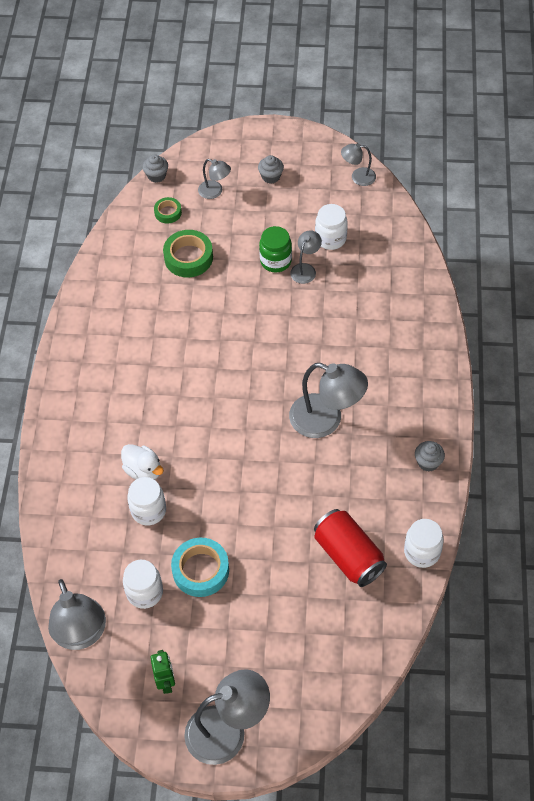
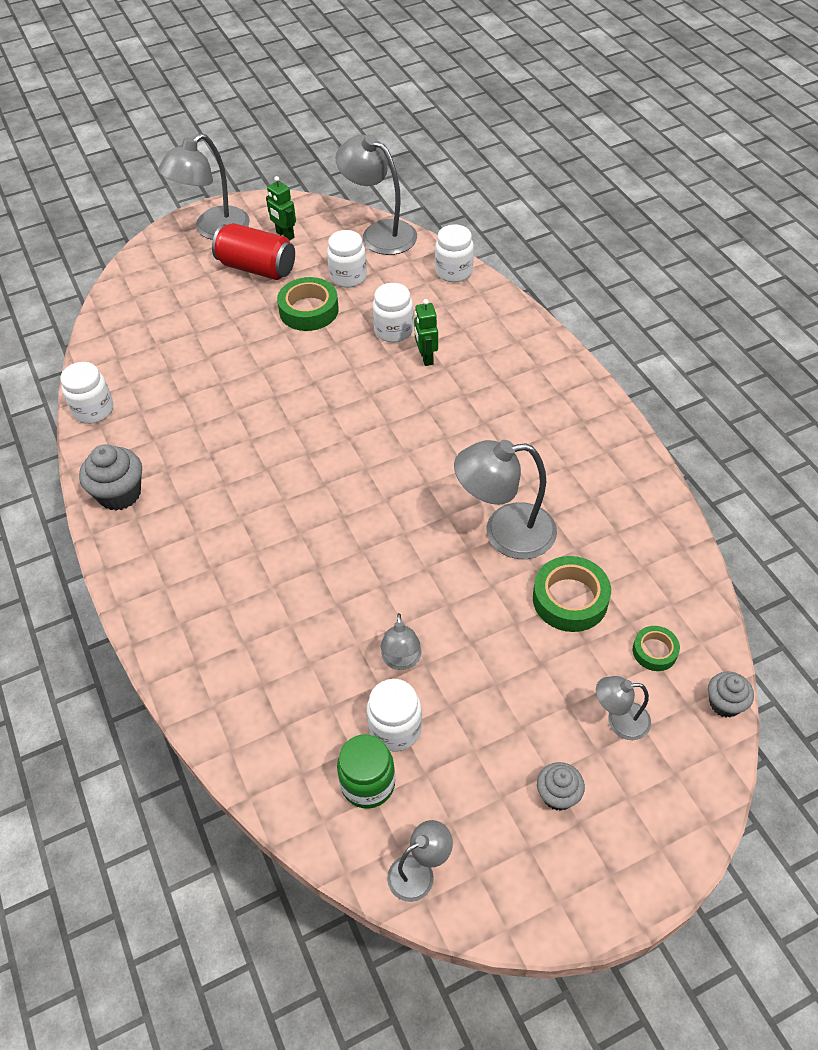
camera: 150 degrees right, 5 degrees down
(56, 549) = (454, 272): none -> white jar
(143, 470) = (426, 358): white duck -> green robot
(200, 570) = (309, 310): turquoise tape -> green tape
(276, 261) = (450, 652): green jar -> green jar (368, 784)
(326, 420) = (261, 485): grey lamp -> grey lamp (505, 532)
(349, 555) = (169, 377): red can -> red can (257, 268)
(428, 462) = (119, 494): grey cupcake -> grey cupcake, size x1.62

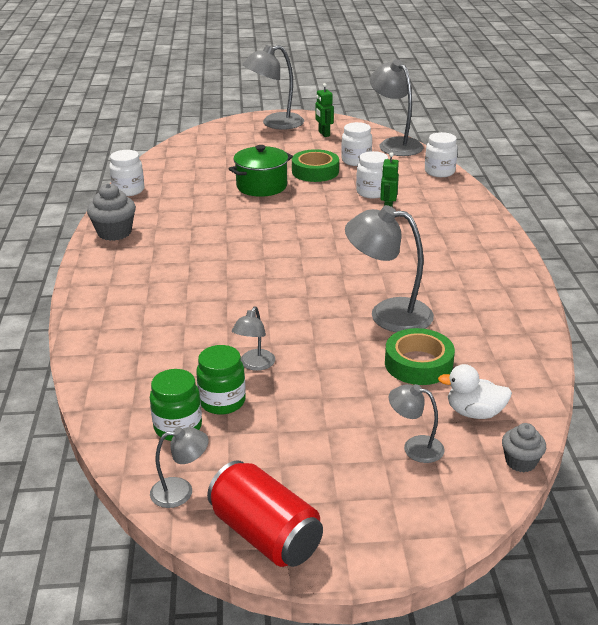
camera: 20 degrees right, 20 degrees down
(257, 268) = (292, 146): red can -> red can (265, 534)
(257, 356) = (261, 186): none -> green pot
(395, 728) = (222, 401): white jar -> green jar
(558, 795) = (330, 478): grey cupcake -> none
(654, 651) = (474, 412): green tape -> white duck

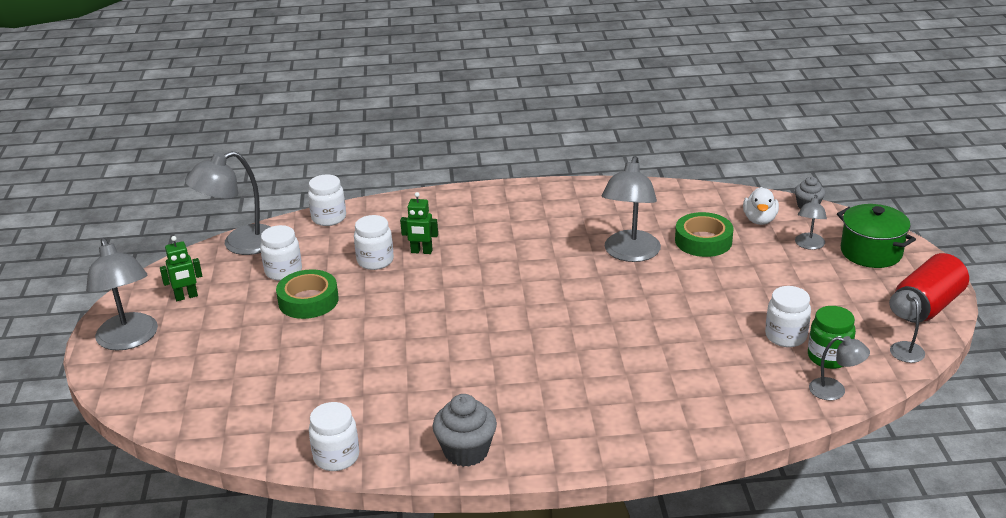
camera: 90 degrees left, 0 degrees up
(222, 401) = (785, 336): green jar -> white jar
(254, 365) = (727, 322): grey lamp -> grey lamp (835, 391)
(261, 186) = (344, 340): green pot -> green pot (871, 252)

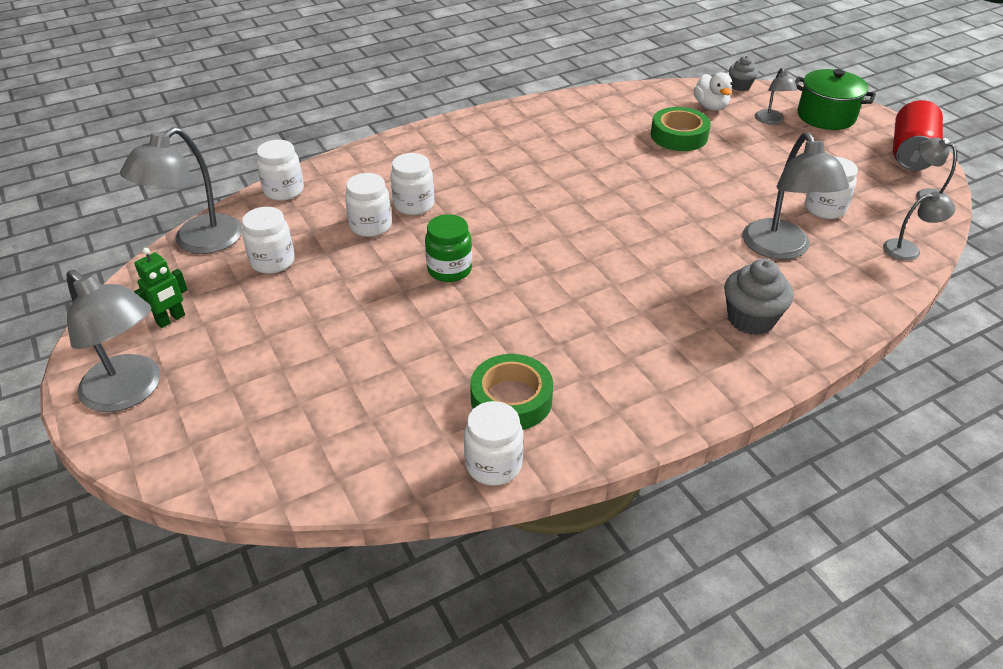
camera: 25 degrees left, 10 degrees up
(308, 301) = (326, 288): green tape -> green tape (511, 399)
(421, 251) = (414, 205): green robot -> white jar
(466, 451) = (629, 413): grey cupcake -> grey cupcake (750, 319)
(630, 254) = (623, 162): grey lamp -> grey lamp (781, 249)
(828, 357) = (876, 219): green jar -> green jar (449, 270)

